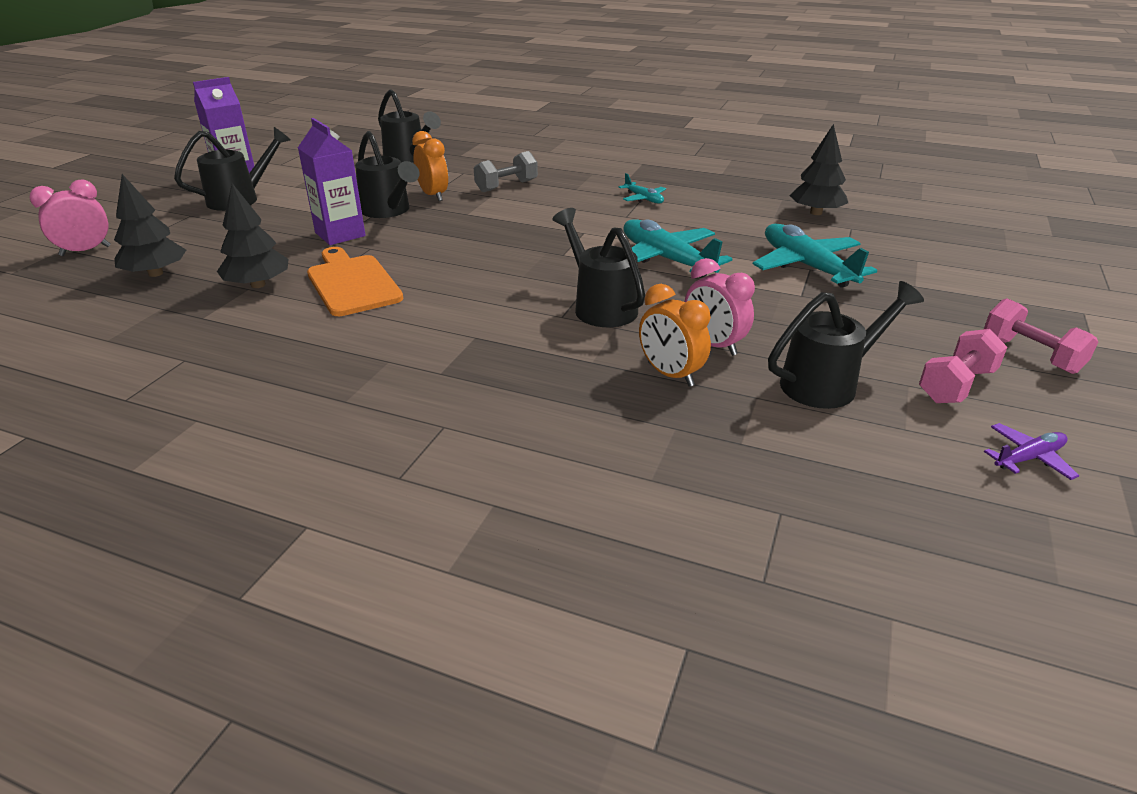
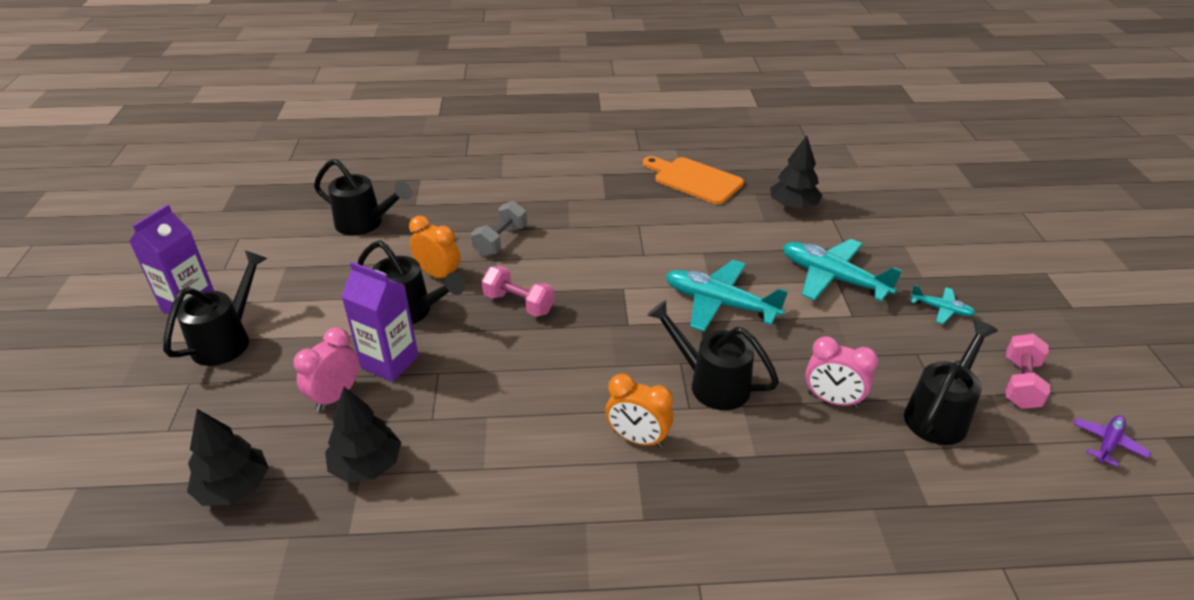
camera: 25 degrees left, 5 degrees up
(85, 251) = (111, 481): pink clock -> pink clock (336, 396)
(352, 283) = (463, 430): orange cutting board -> orange cutting board (694, 180)
(643, 199) = (641, 225): turquoise plane -> turquoise plane (941, 309)
(670, 374) = (826, 448): orange clock -> orange clock (638, 439)
(1030, 355) = (1043, 332): pink dumbbell -> pink dumbbell (519, 304)

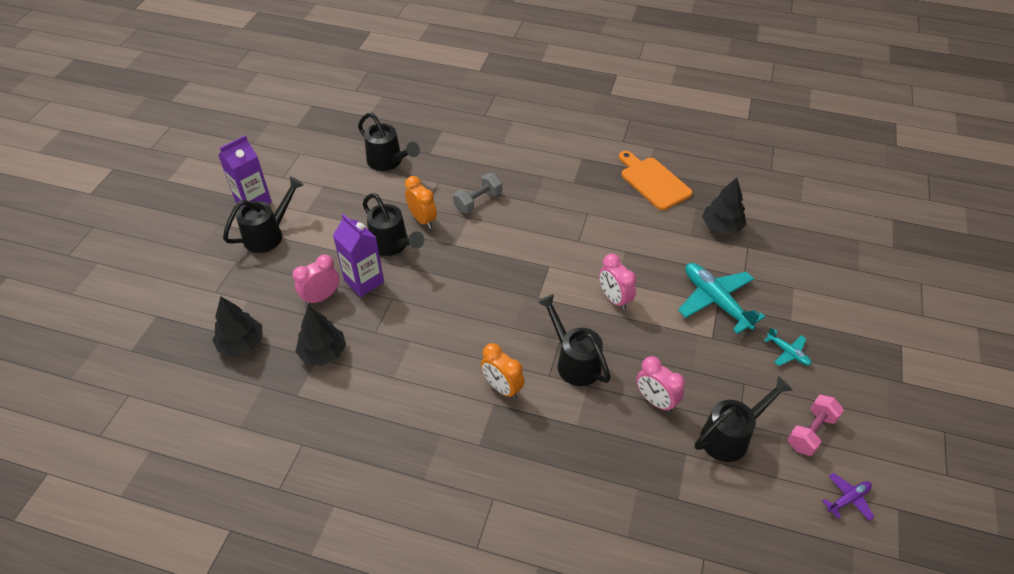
camera: 20 degrees right, 10 degrees up
(519, 304) = (468, 259): pink dumbbell -> none
(719, 303) = (614, 299): turquoise plane -> pink clock

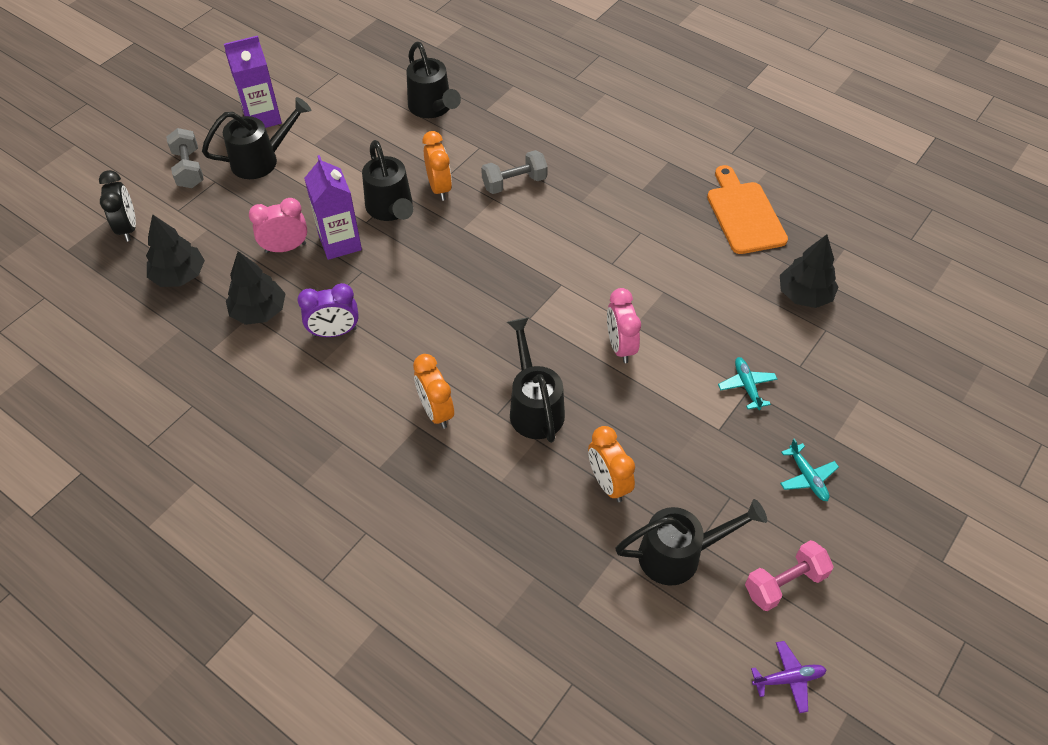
camera: 20 degrees right, 5 degrees up
(178, 317) = (128, 228): none -> black clock
(209, 257) = (189, 169): none -> grey dumbbell
(393, 351) = (334, 332): none -> purple clock
(655, 401) = (608, 483): pink clock -> orange clock
(715, 301) = (746, 386): turquoise plane -> turquoise plane, size x0.50

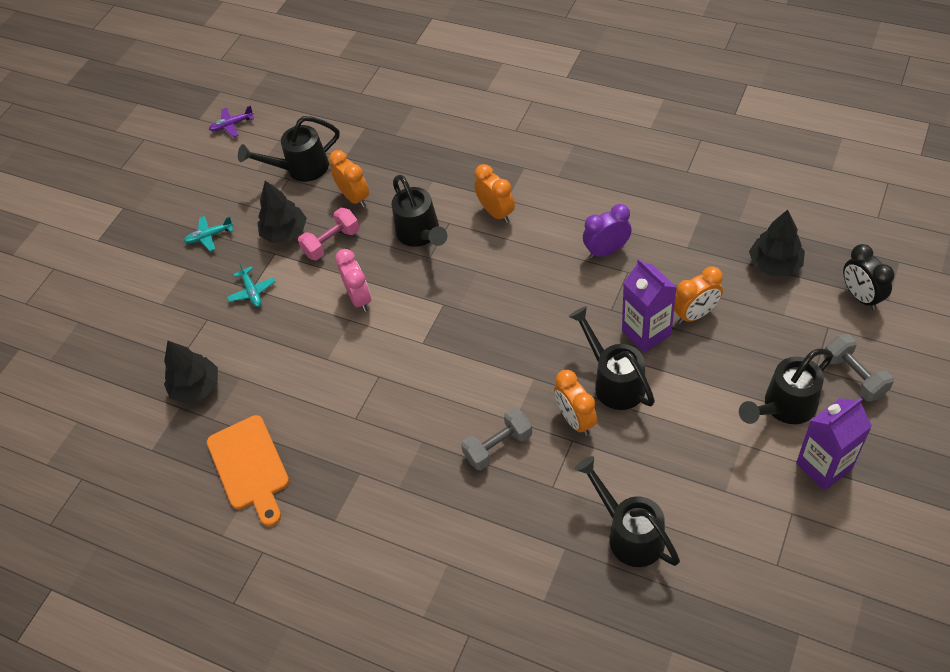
camera: 175 degrees right, 0 degrees up
(259, 311) = (681, 252): black tree -> black tree (285, 232)
(285, 248) = (695, 314): pink clock -> orange clock
(784, 583) = (231, 170): pink dumbbell -> pink dumbbell (331, 243)
(807, 477) = (209, 236): turquoise plane -> turquoise plane turned 75 degrees counterclockwise

